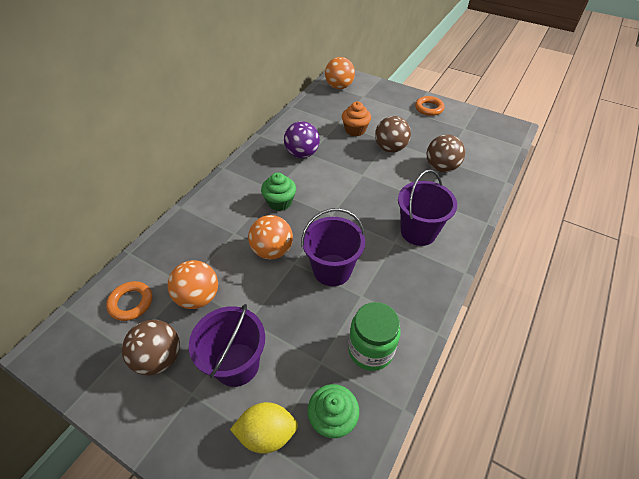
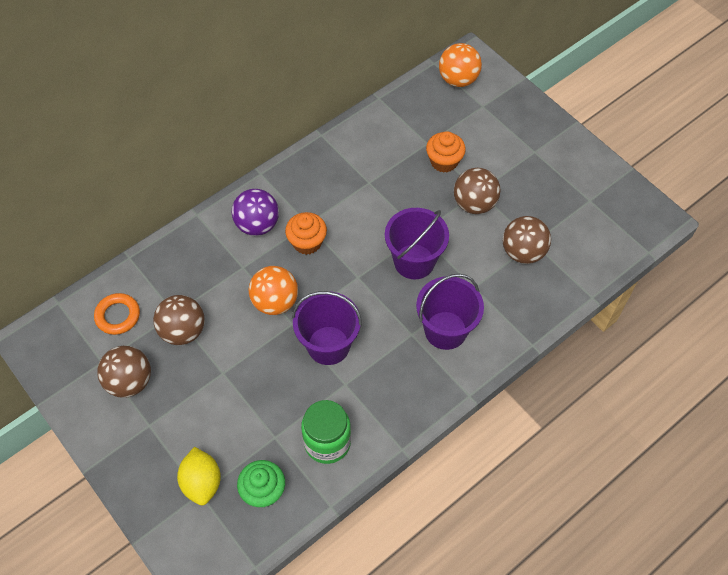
camera: 20 degrees right, 10 degrees up
(198, 297) = (183, 331): orange ball -> brown ball
(236, 364) = (197, 412): purple bucket -> purple bucket (414, 261)
(267, 433) = (202, 482): yellow lemon -> yellow lemon turned 60 degrees clockwise
(280, 202) = (307, 242): green cupcake -> orange cupcake
(302, 154) = (361, 180): purple ball -> purple ball (257, 225)
(429, 108) = (561, 153): orange ring -> none

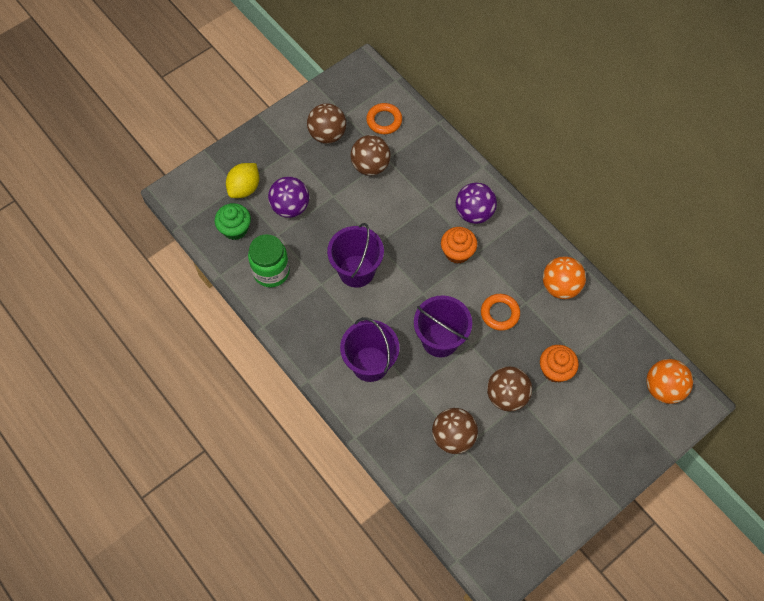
camera: 90 degrees right, 5 degrees up
(202, 482) = (244, 188): yellow lemon -> yellow lemon turned 45 degrees counterclockwise
(235, 423) = (290, 207): none -> purple ball
(275, 302) = (397, 230): orange ball -> orange ball (560, 286)
(382, 206) = (500, 313): none -> orange ring

